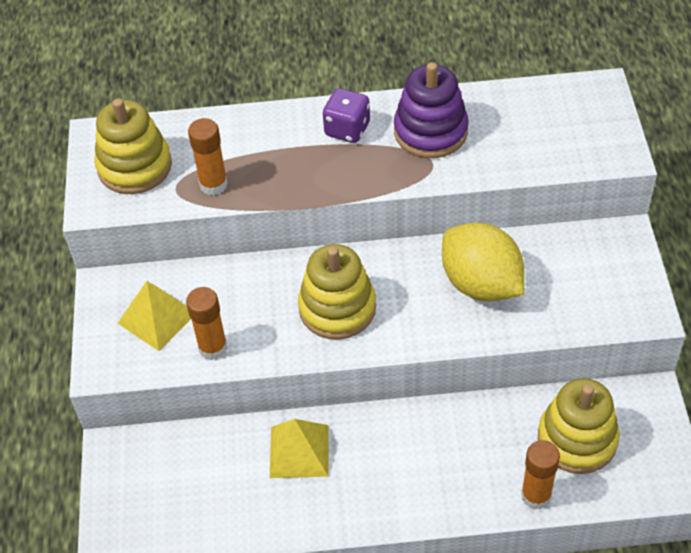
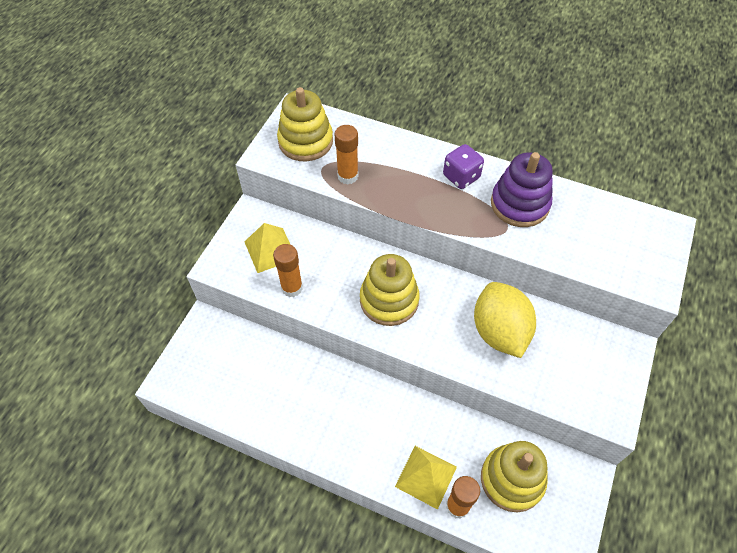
camera: 25 degrees right, 5 degrees up
(299, 451) = (317, 384): yellow pyramid -> yellow pyramid (426, 476)

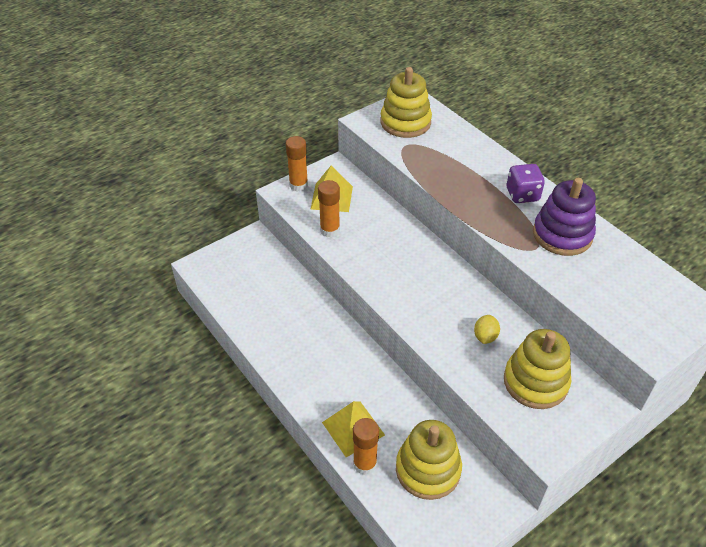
camera: 30 degrees right, 10 degrees down
(348, 176) = (422, 158): orange glue stick -> orange glue stick (298, 185)
(389, 300) = (403, 272): yellow stacking toy -> yellow stacking toy (535, 382)
(499, 332) = (485, 337): yellow lemon -> yellow lemon, size x0.43

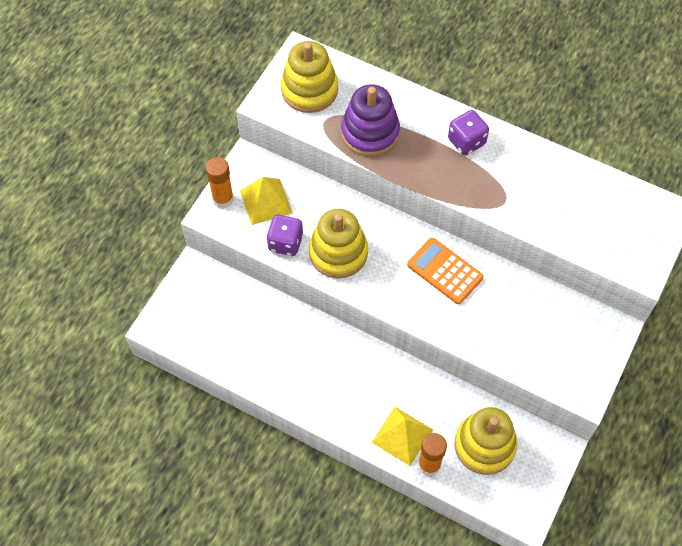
camera: 25 degrees left, 15 degrees up
(330, 230) = (285, 243): orange glue stick -> purple dice
(457, 298) = (444, 271): none -> orange calculator
(485, 337) = (488, 303): yellow lemon -> none
(535, 382) = (550, 331): yellow stacking toy -> yellow stacking toy (338, 252)
(562, 235) = (522, 176): purple stacking toy -> purple stacking toy (370, 132)

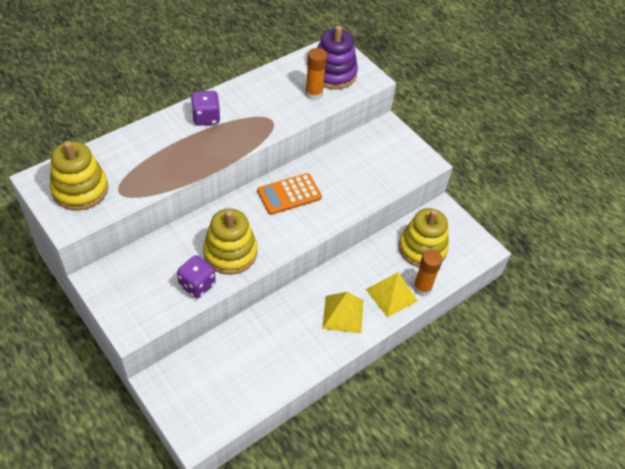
camera: 70 degrees left, 10 degrees down
(223, 199) = (121, 313): orange glue stick -> orange glue stick (314, 94)
(266, 201) = (147, 282): yellow pyramid -> yellow pyramid (343, 314)
(370, 132) = (154, 169): purple stacking toy -> purple stacking toy (333, 74)

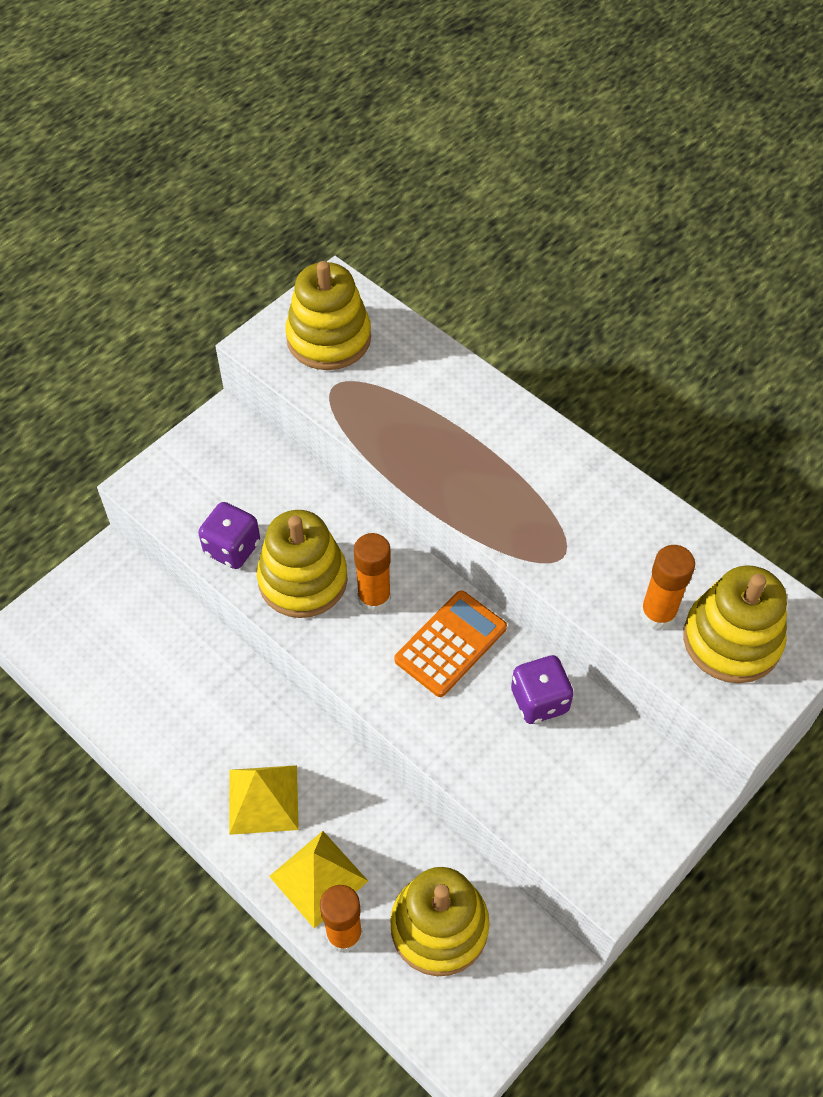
camera: 85 degrees right, 5 degrees up
(206, 118) = (532, 458): purple dice -> purple dice (539, 701)
(252, 222) = (374, 598): none -> orange glue stick
(289, 194) = (450, 644): orange calculator -> orange calculator turned 75 degrees clockwise
(333, 74) = (731, 640): purple stacking toy -> yellow stacking toy

